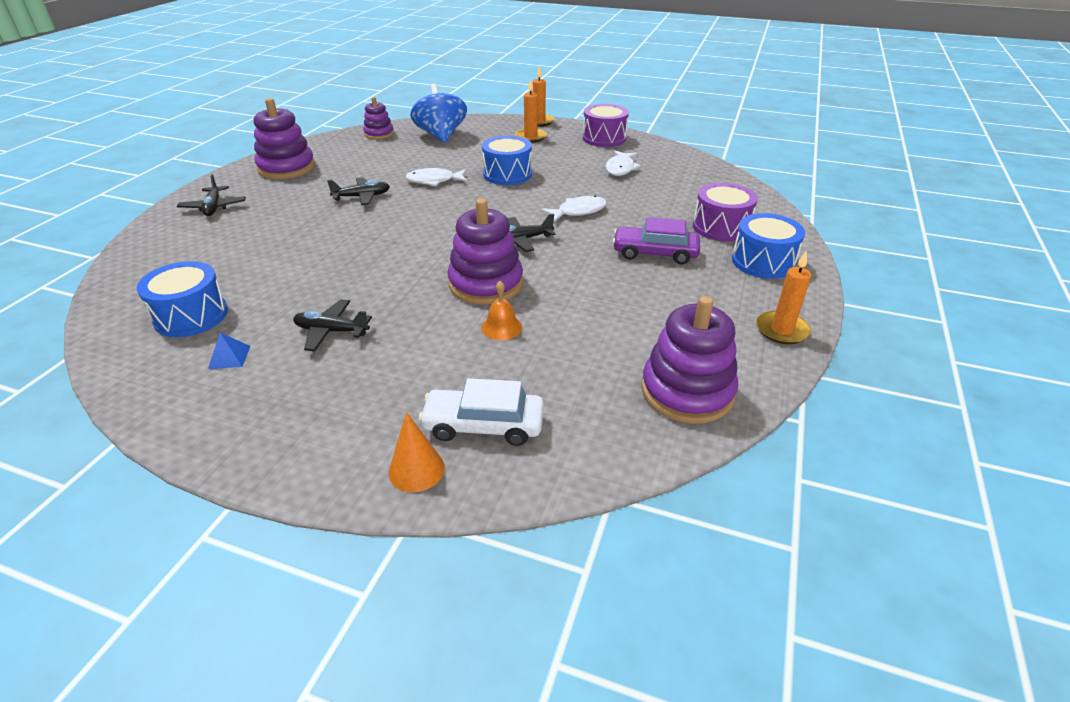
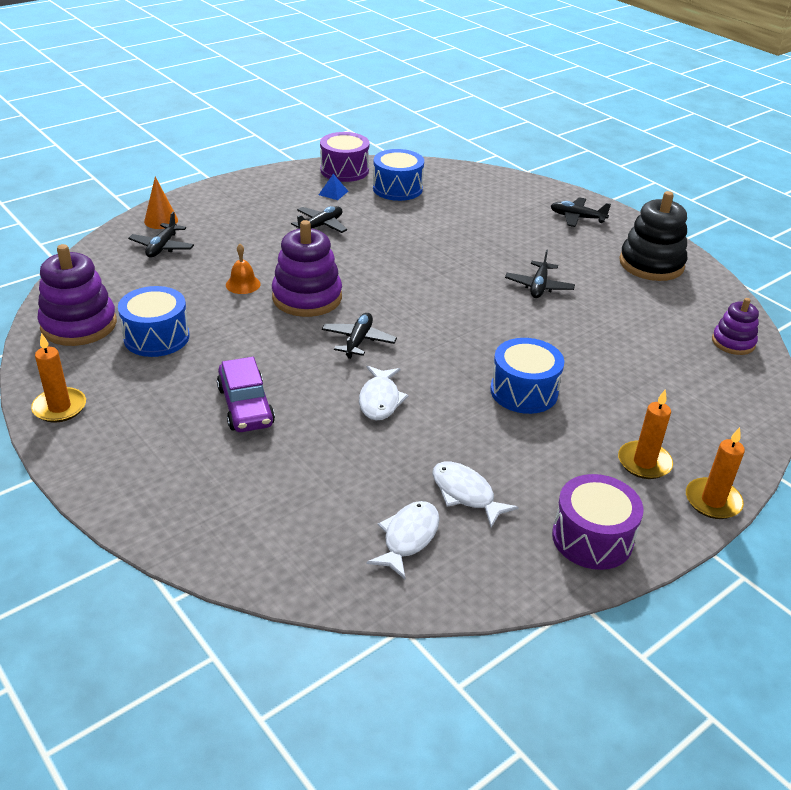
camera: 120 degrees right, 0 degrees up
(286, 168) = (651, 264): purple stacking toy -> black stacking toy
(434, 181) = (546, 337): white fish -> white fish (408, 538)
(441, 135) = (698, 387): blue spinning top -> none
(483, 425) = (162, 247): white car -> black plane
(655, 253) = (245, 406): purple car -> purple car turned 120 degrees clockwise
(721, 227) = (236, 485): purple drum -> purple drum (344, 170)
(763, 262) = (145, 468): blue drum -> blue drum (156, 337)

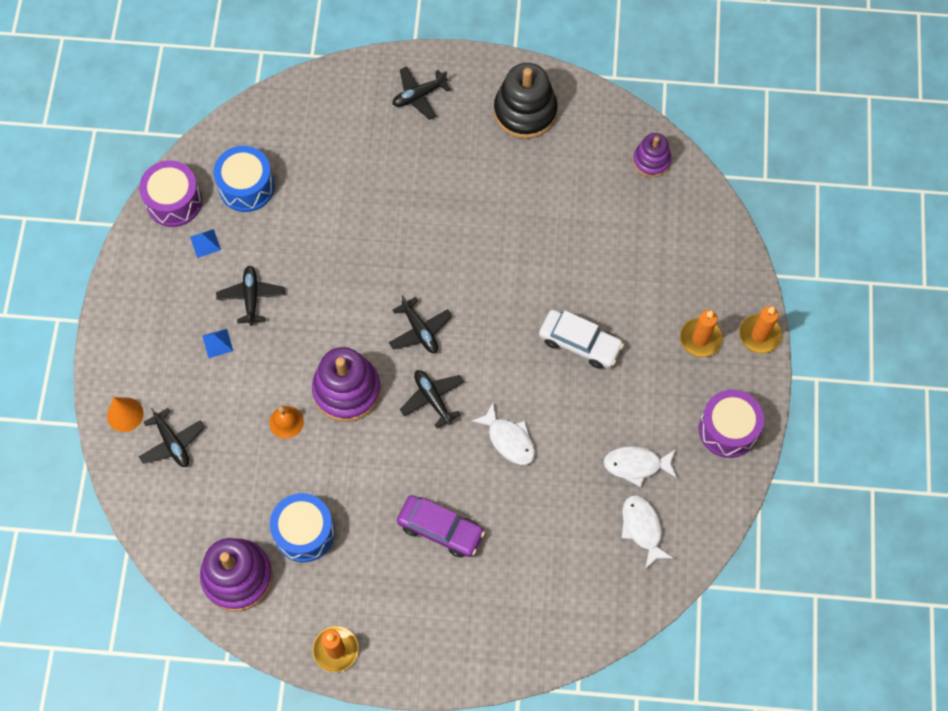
camera: 45 degrees left, 30 degrees up
(266, 229) = (217, 343): none -> blue pyramid
(524, 391) = (580, 343): blue drum -> white car
(539, 286) = (480, 217): black plane -> black plane (420, 330)

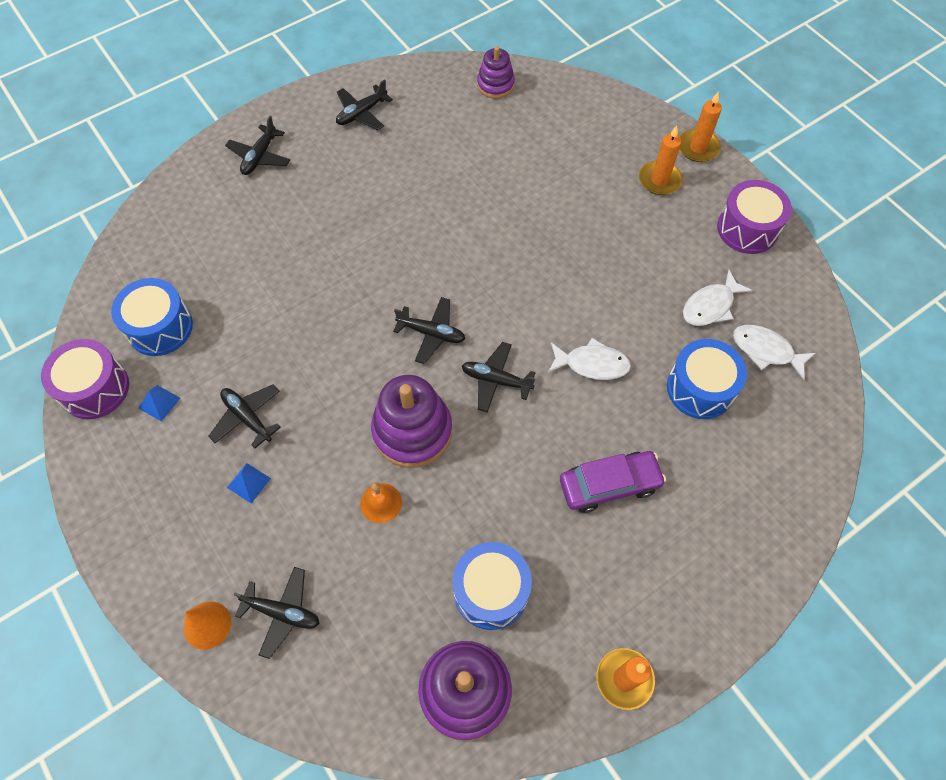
camera: 40 degrees left, 5 degrees down
(525, 111) = (362, 113): black stacking toy -> black plane
(567, 516) = (700, 388): none -> blue drum
(580, 343) = (573, 248): white car -> none

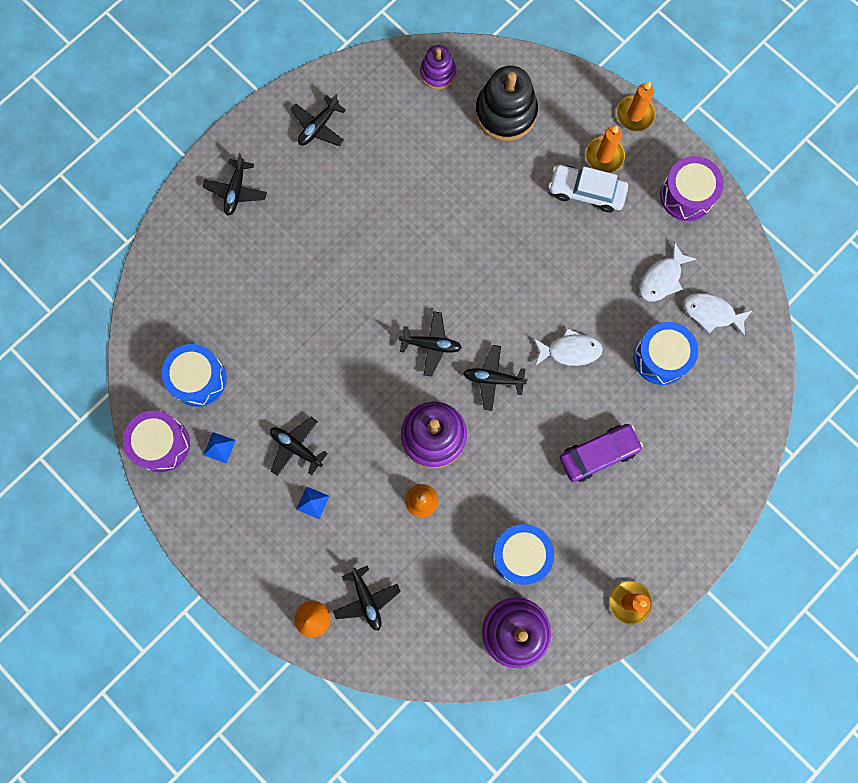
camera: 10 degrees left, 15 degrees up
(282, 613) = (366, 599): black plane -> black plane turned 60 degrees clockwise
(559, 127) = (505, 113): none -> black stacking toy
(635, 209) = (586, 191): none -> white car

